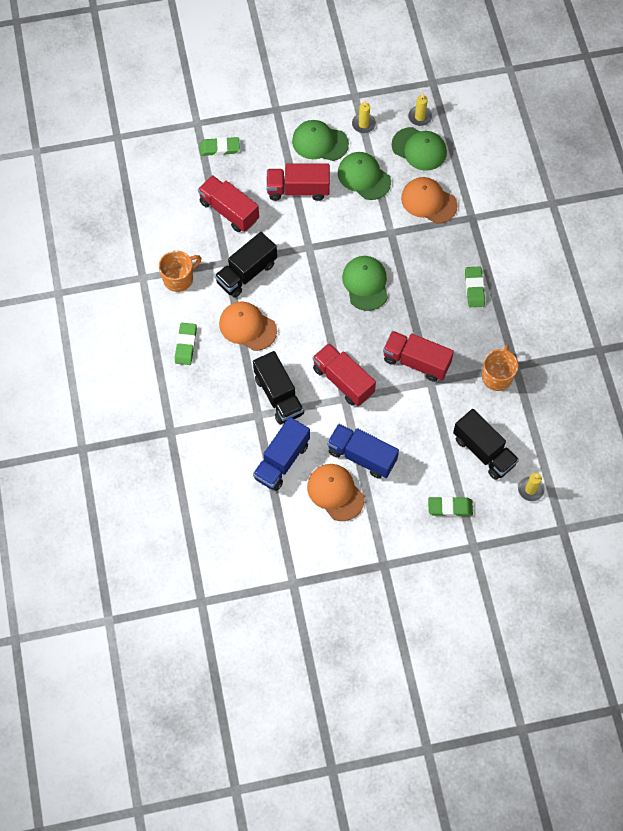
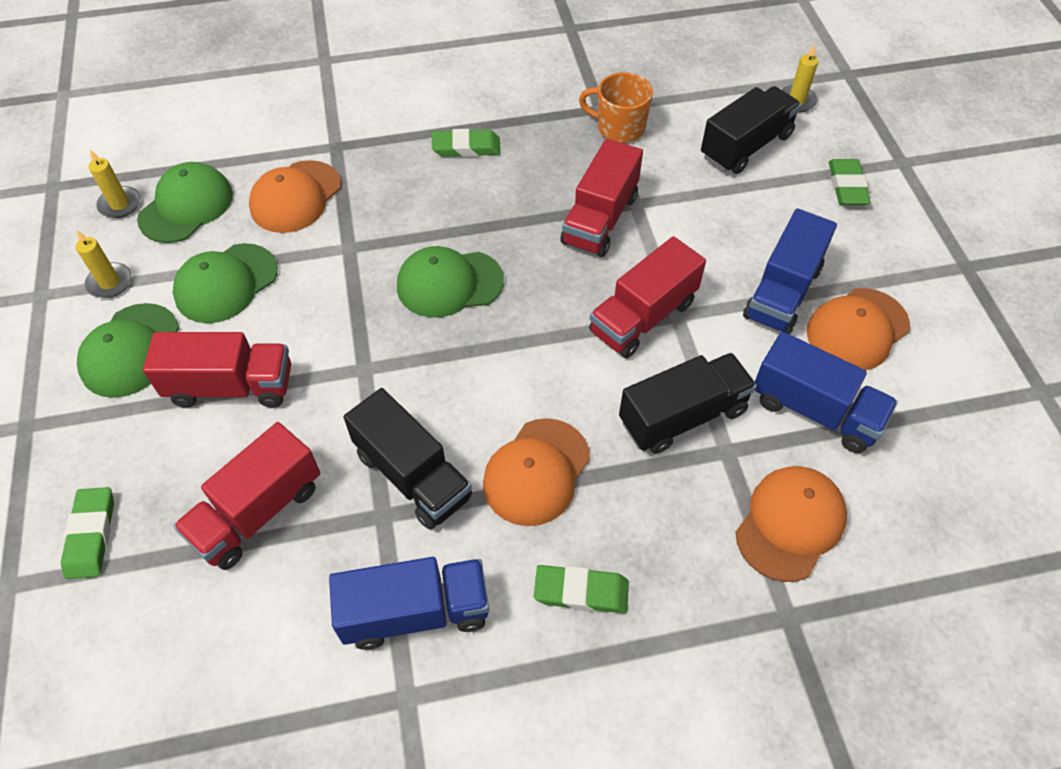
camera: 90 degrees left, 10 degrees down
(179, 278) = (416, 612): orange mug -> blue truck
(217, 439) = (790, 524): none -> orange cap
(298, 190) = (231, 386): red truck -> red truck turned 90 degrees counterclockwise

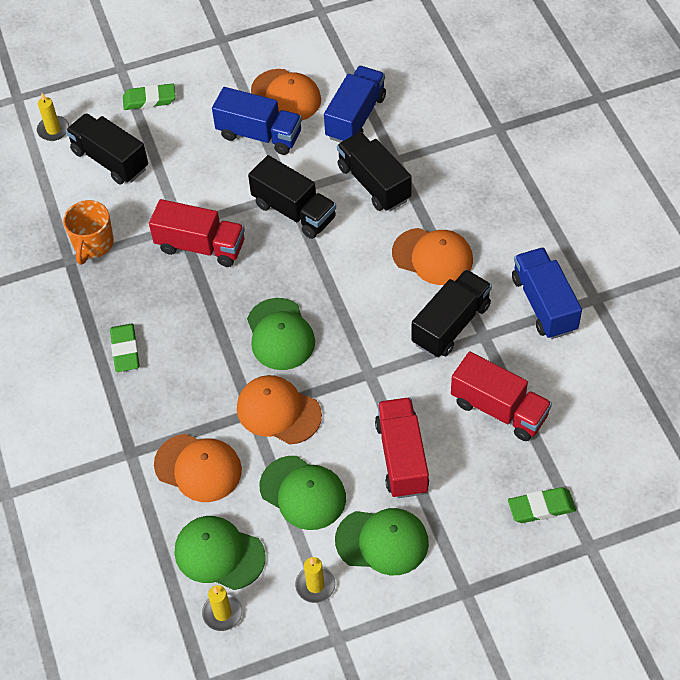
camera: 95 degrees left, 0 degrees up
(581, 592) = (509, 223): green eraser -> none
(642, 317) = (294, 211): red truck -> black truck
(790, 524) = (440, 128): orange cap -> orange cap (278, 411)

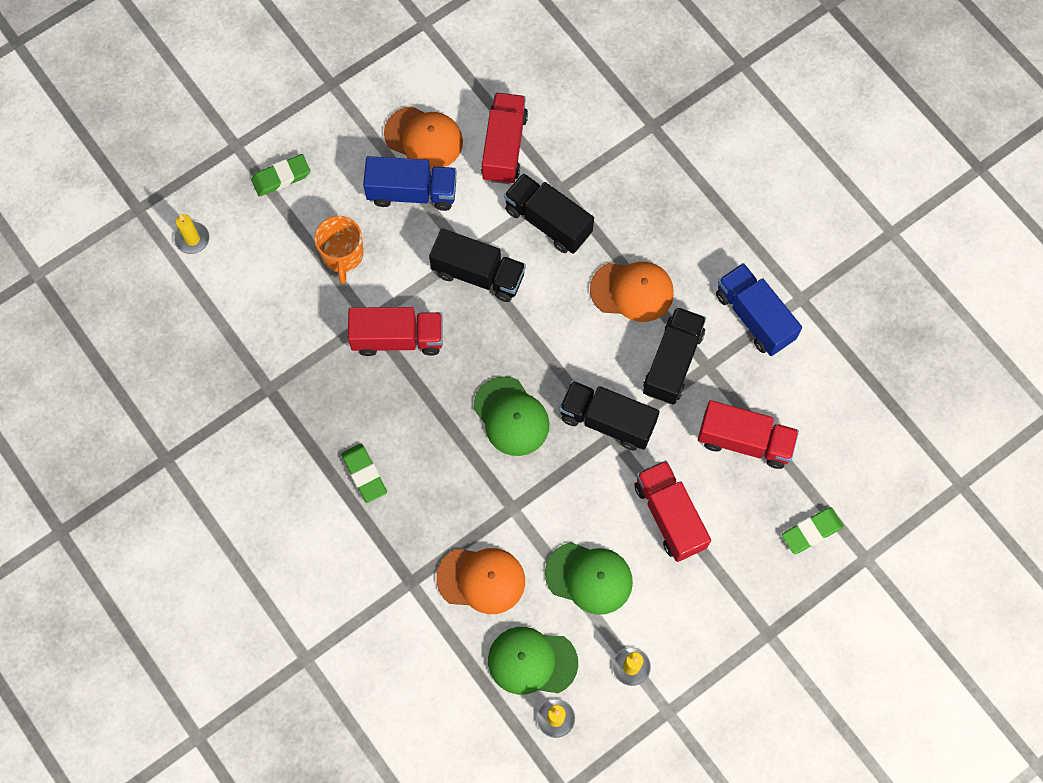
camera: 20 degrees left, 15 degrees up
(93, 244) = (286, 364): orange mug -> orange mug (342, 255)
(110, 160) = (267, 260): black truck -> black truck (607, 421)
(278, 411) = (537, 500): orange cap -> none
(356, 117) = (504, 147): blue truck -> red truck
(382, 541) = (678, 606): green cap -> none

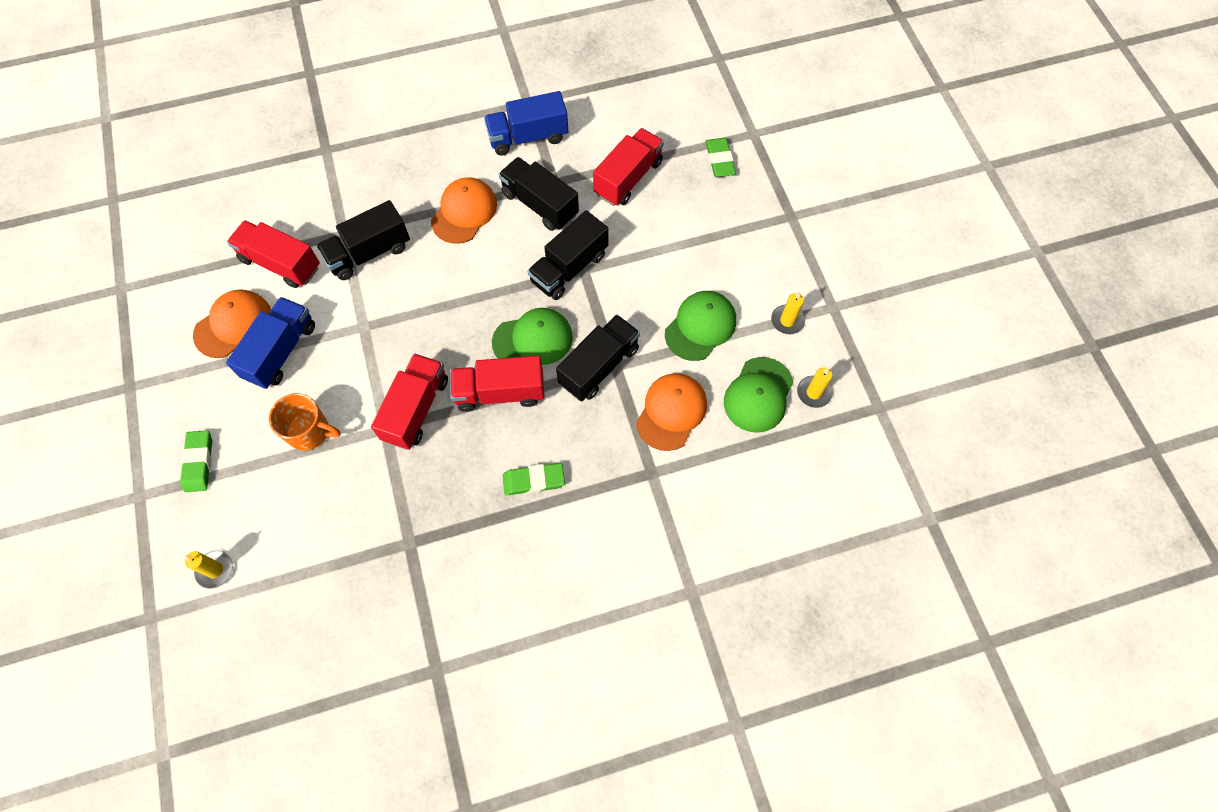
camera: 70 degrees left, 5 degrees down
(478, 274) = (388, 323): black truck -> black truck (599, 366)
(669, 516) = (669, 250): red truck -> red truck (500, 392)

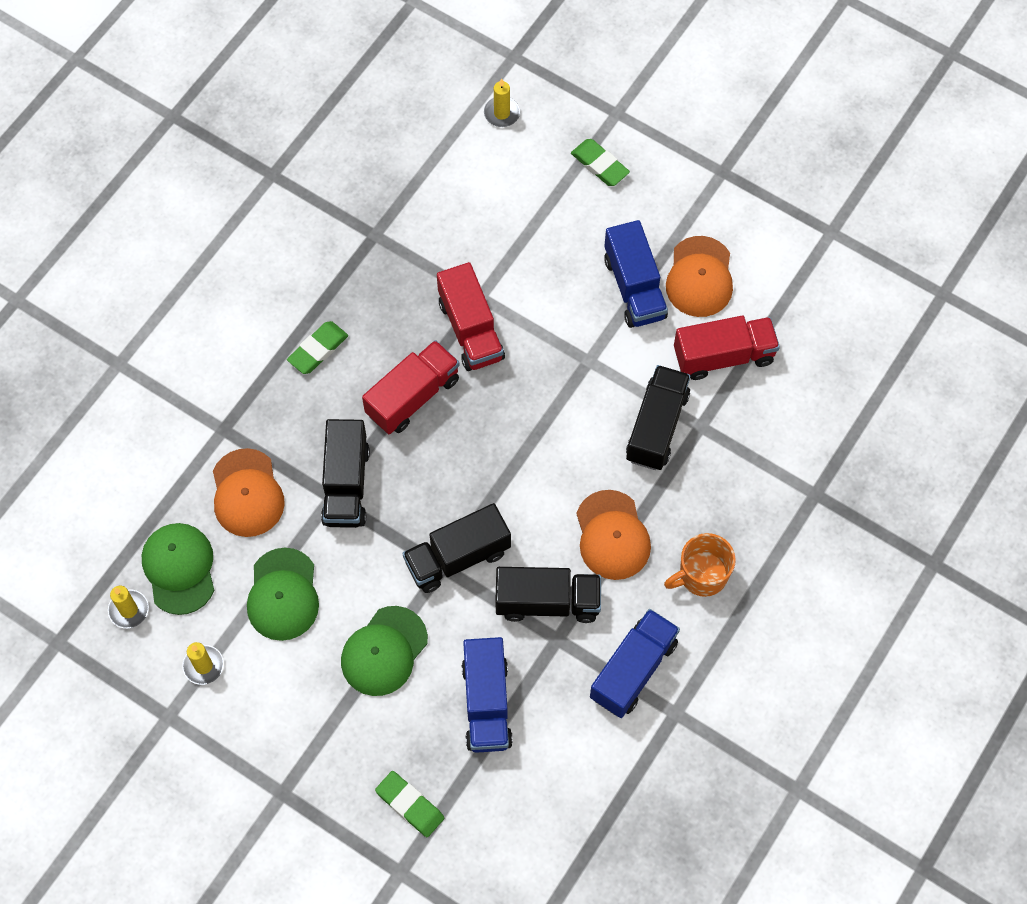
camera: 140 degrees right, 0 degrees up
(309, 431) = (539, 249): orange mug -> orange mug (702, 575)
(533, 339) = (427, 463): green cap -> green cap (384, 651)
(569, 268) = (457, 557): black truck -> black truck turned 120 degrees counterclockwise
(628, 178) = (486, 703): red truck -> blue truck

